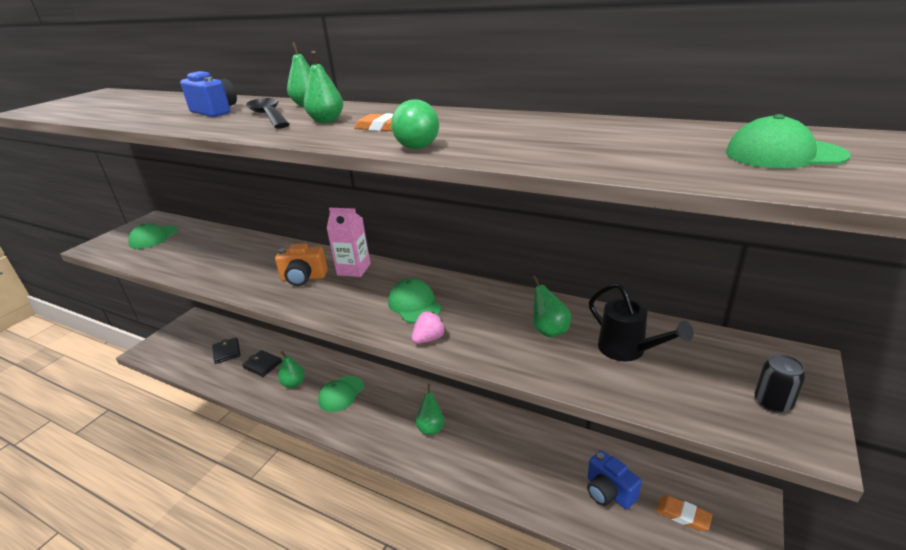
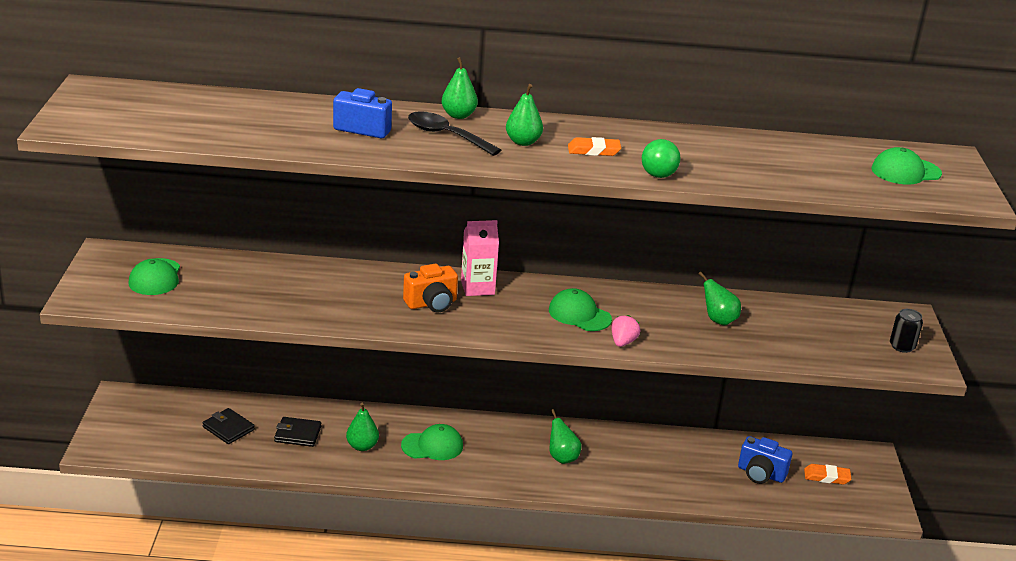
camera: 30 degrees left, 0 degrees up
(341, 394) = (432, 446): green cap -> green cap turned 105 degrees counterclockwise
(627, 350) = (789, 326): black watering can -> none

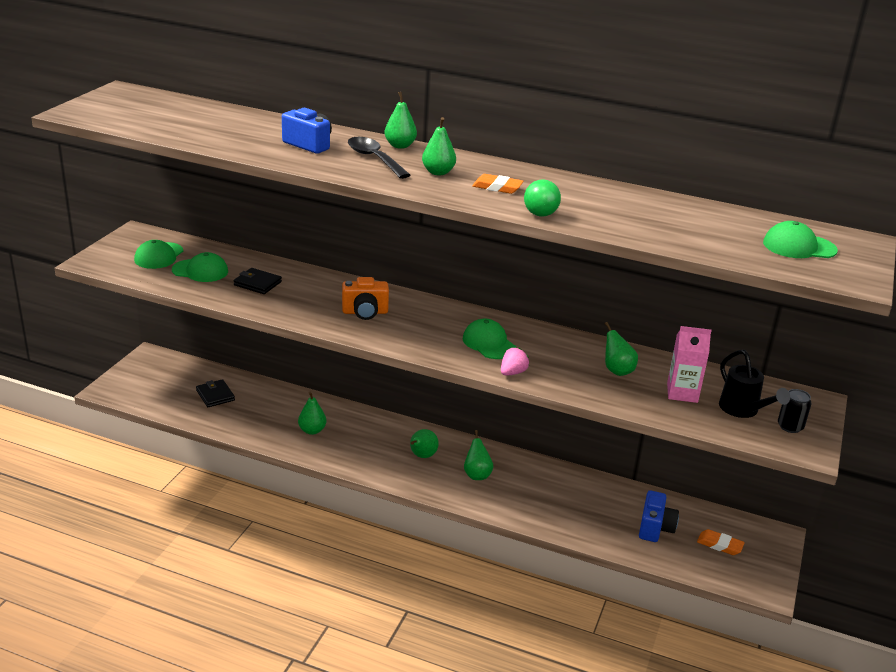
camera: 20 degrees right, 0 degrees up
(298, 434) = (266, 410): black wallet -> black wallet (257, 283)
(432, 446) = (370, 442): green cap -> green cap (200, 271)
(477, 287) = (414, 306): pink carton -> pink carton (682, 393)
(495, 449) = (422, 456): none -> green pear
(761, 474) = (655, 528): blue camera -> blue camera turned 120 degrees counterclockwise
(852, 338) = (742, 410): none -> black watering can

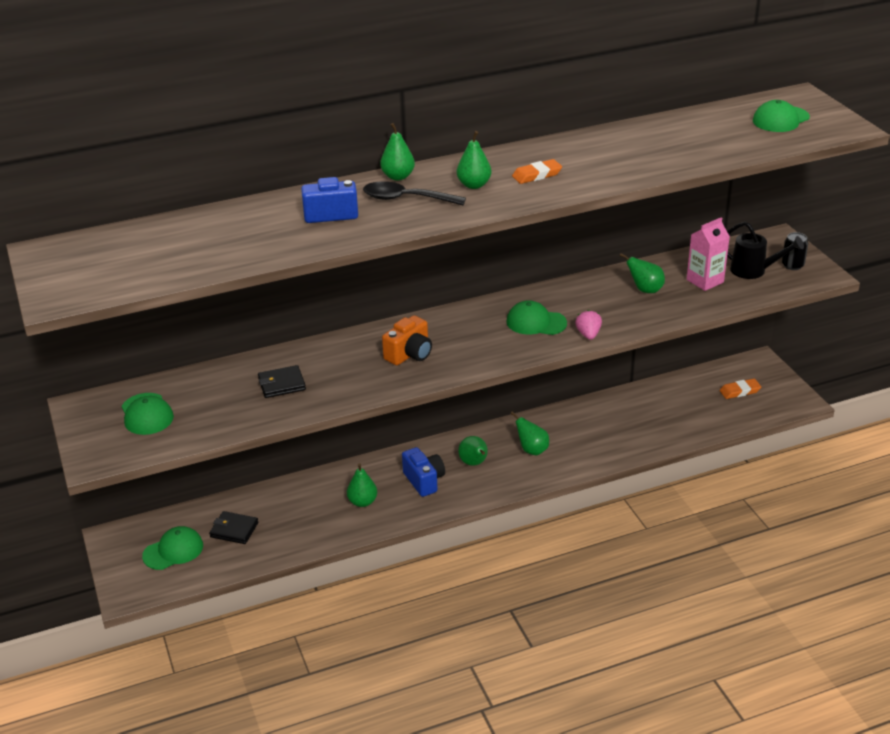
camera: 40 degrees left, 5 degrees up
(200, 271) = (211, 404): green cap -> green cap (173, 551)
(540, 214) = (606, 181): green ball -> none
(655, 528) = (691, 407): blue camera -> blue camera (424, 481)

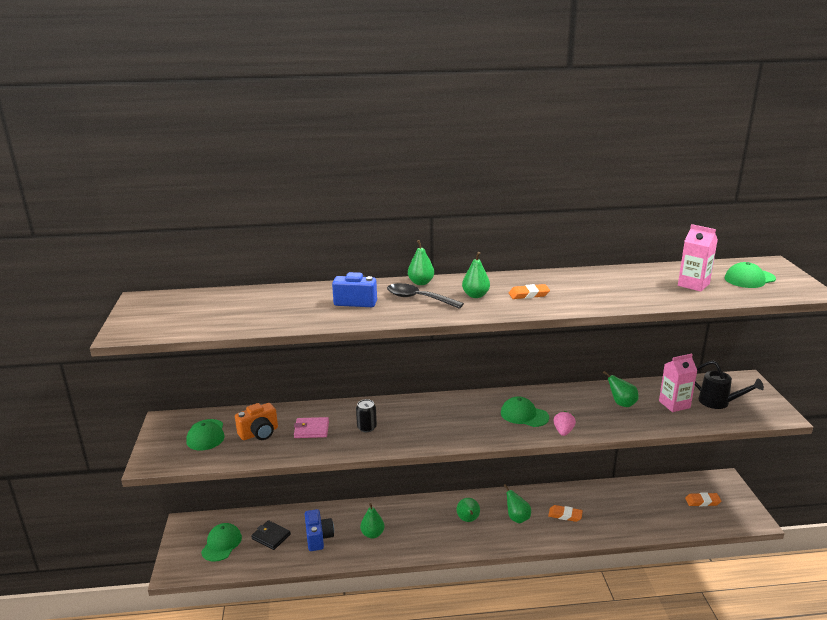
camera: 15 degrees right, 10 degrees down
(173, 551) = (221, 544): green cap -> green cap turned 60 degrees counterclockwise
(281, 384) = (311, 430): black wallet -> pink wallet
(409, 354) = (416, 423): orange camera -> orange camera (259, 433)
(424, 481) = (425, 526): blue camera -> blue camera (318, 538)
(587, 436) = (565, 515): none -> orange eraser
(721, 136) = (693, 284): none -> pink carton
(792, 265) = (754, 403): black can -> black can (367, 427)

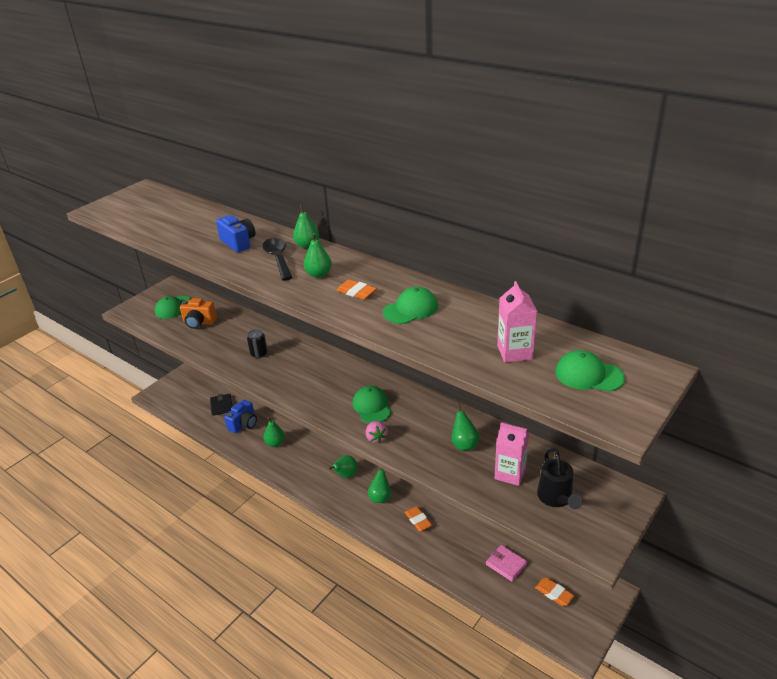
camera: 45 degrees right, 10 degrees up
(221, 544) = (193, 393): green cap -> green cap (410, 309)
(311, 430) = (228, 336): pink wallet -> pink wallet (506, 564)
(563, 431) = (376, 438): pink strawberry -> pink strawberry turned 105 degrees clockwise

